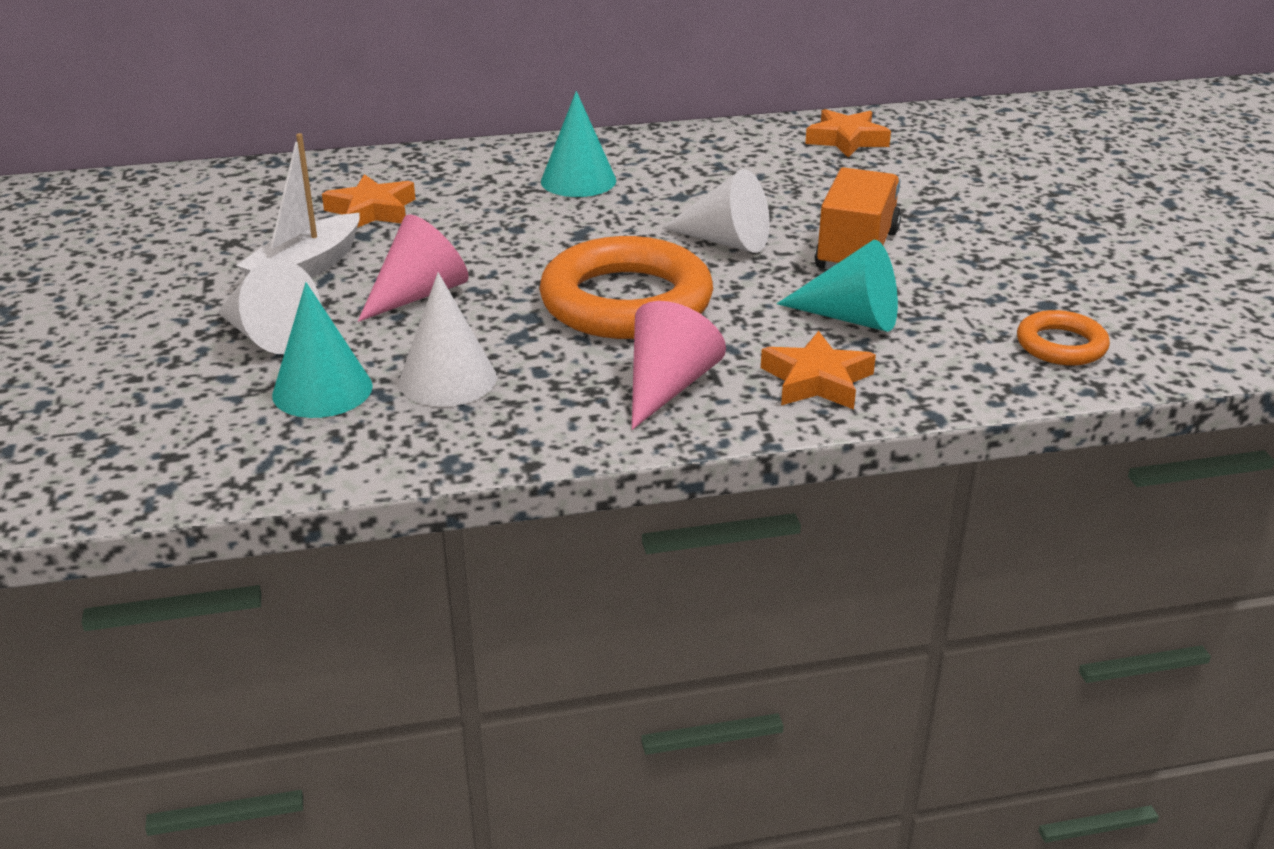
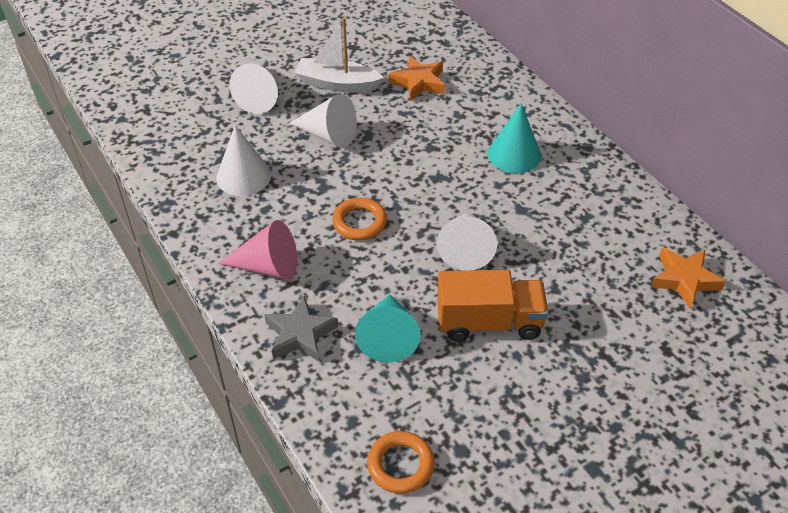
camera: 70 degrees right, 15 degrees up
(322, 390) = (217, 135): turquoise cone -> none
(419, 294) = (329, 135): pink cone -> white cone
(626, 301) = (359, 222): orange ring -> orange ring, size x0.49
(816, 380) = (300, 334): orange star -> grey star

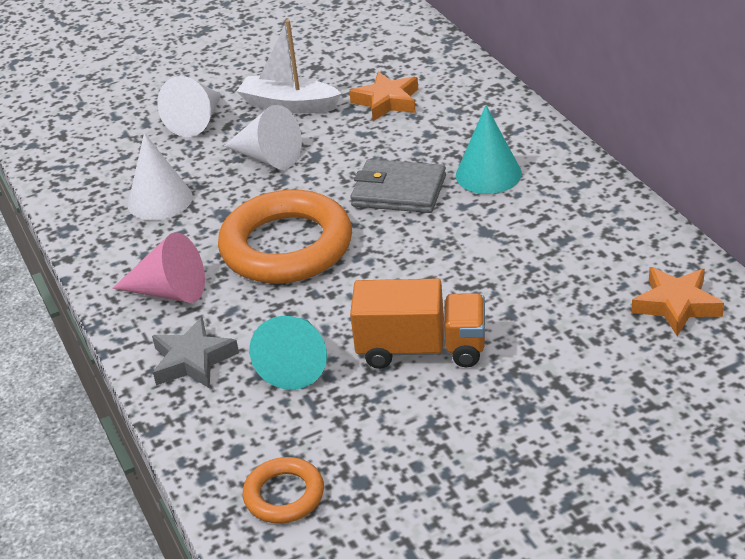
camera: 10 degrees right, 10 degrees down
(359, 222) = (286, 246): orange ring -> orange ring, size x2.03
(444, 169) = (399, 191): none -> grey wallet
(465, 249) = (408, 273): white cone -> none

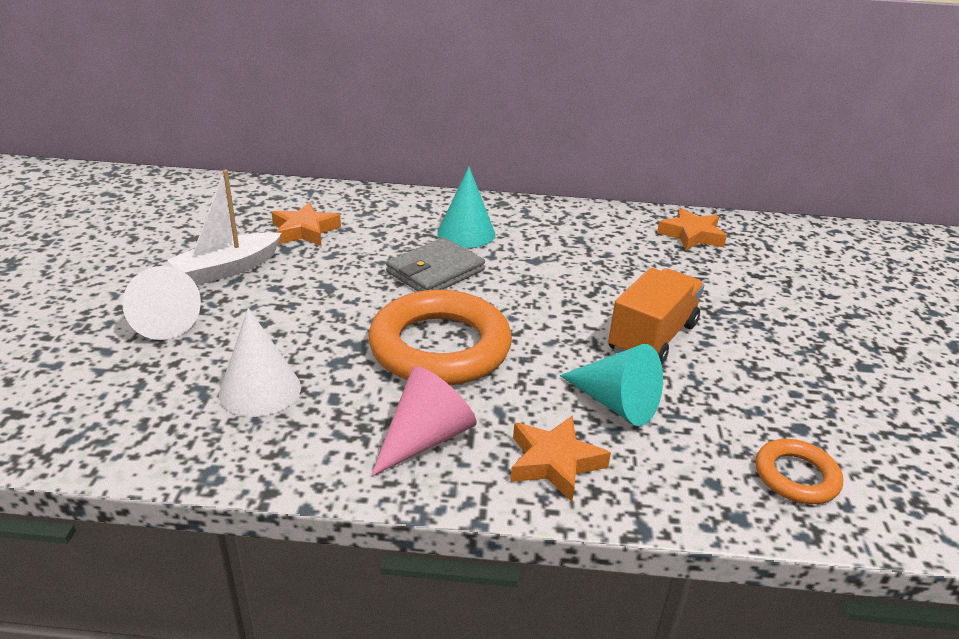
camera: 65 degrees left, 5 degrees down
(193, 360) = (554, 462): grey star -> orange star
(268, 157) = (290, 307): white cone -> none

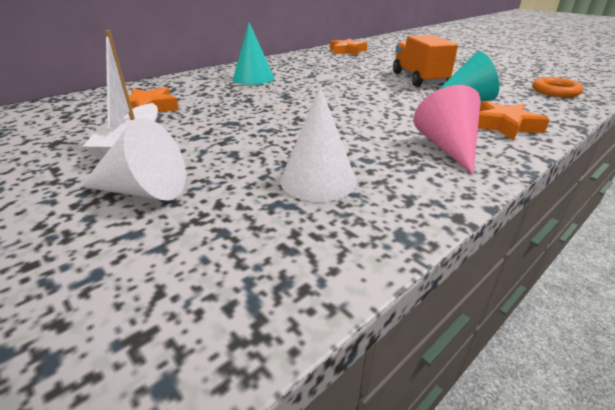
camera: 45 degrees left, 0 degrees up
(435, 271) = (276, 94): grey wallet -> none
(440, 347) = (356, 116): orange ring -> none

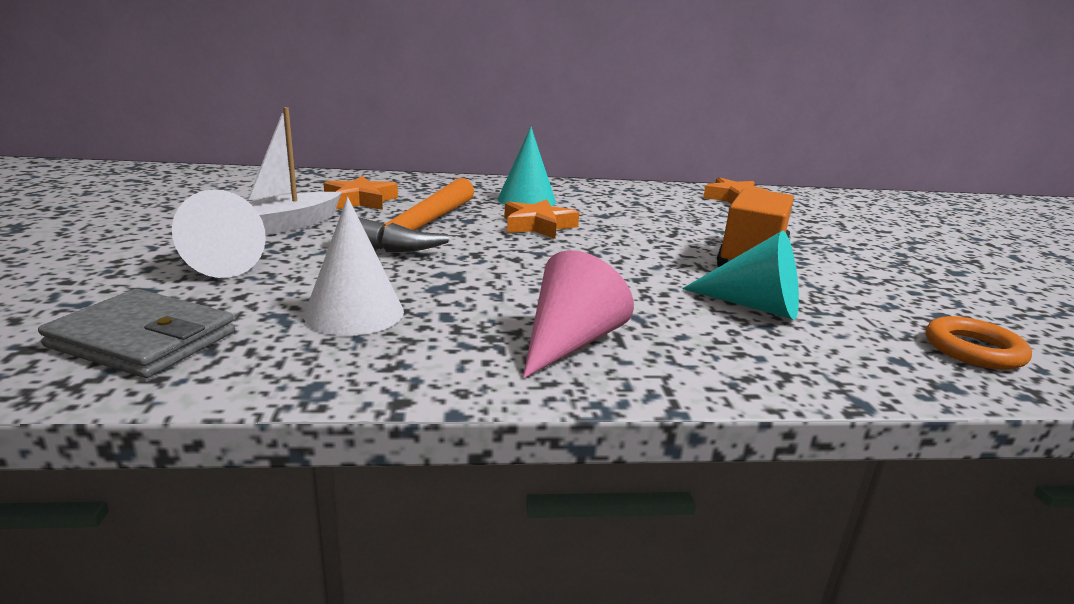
camera: 35 degrees right, 10 degrees down
(225, 270) = (143, 339): none -> grey wallet
(234, 115) = (419, 230): none -> orange hammer
(504, 126) = (724, 354): orange star -> orange star (538, 226)

